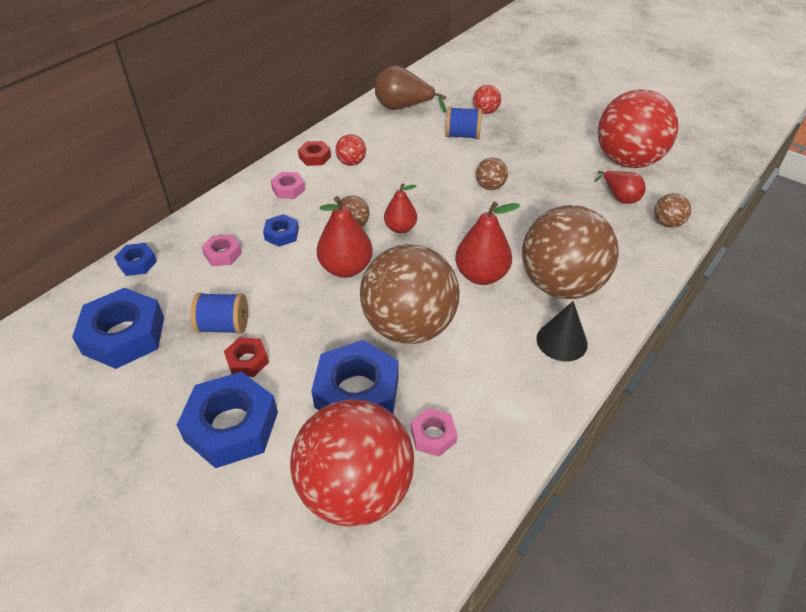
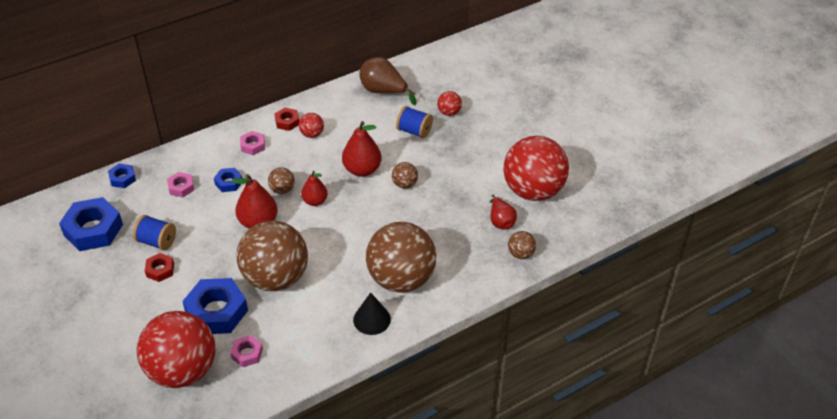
camera: 20 degrees right, 0 degrees up
(231, 426) = (131, 309): blue nut -> none
(481, 275) = (349, 255): red pear -> red pear (362, 170)

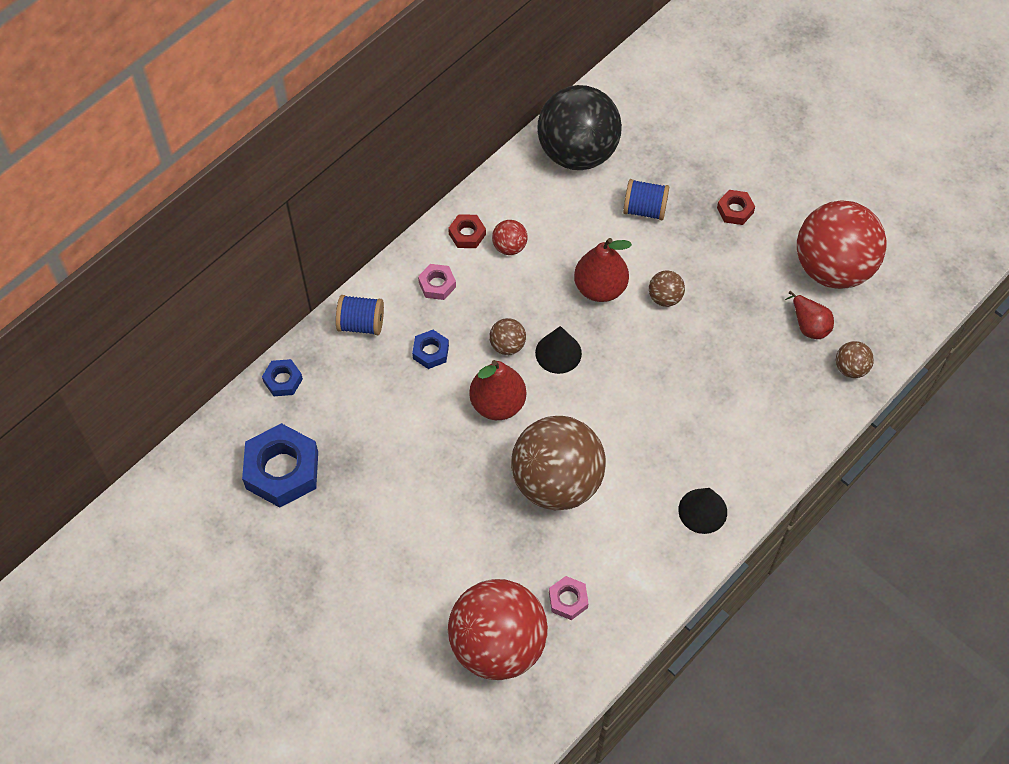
camera: 15 degrees left, 15 degrees up
(157, 241) = (377, 467): blue spool -> blue spool (361, 324)
(160, 270) = (401, 508): red nut -> red nut (735, 210)
(181, 187) = (370, 375): pink nut -> none
(216, 311) = (503, 550): blue nut -> none
(315, 201) = (558, 353): red pear -> black cone
(383, 91) = (577, 153): brown pear -> black ball
(401, 279) = (716, 443): brown ball -> none
(449, 112) = (679, 168): red ball -> none

